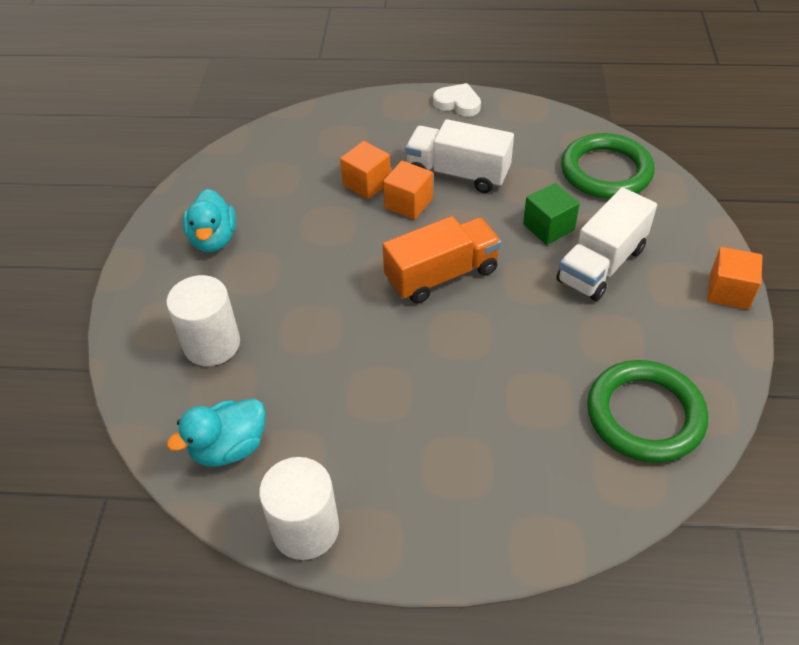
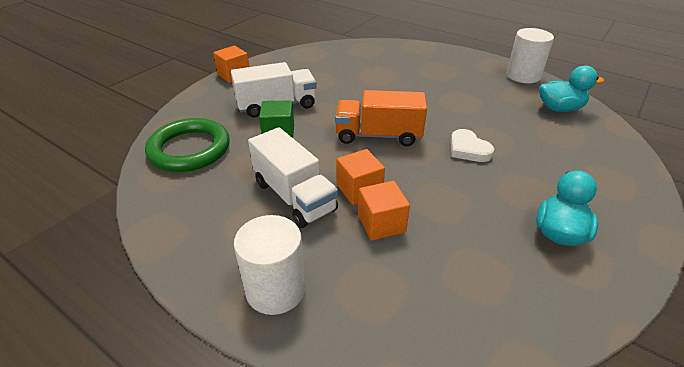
camera: 150 degrees left, 10 degrees down
(212, 344) = (567, 156): white cylinder -> white cylinder (275, 289)
(458, 103) = (205, 274): white heart -> white heart (468, 149)
(645, 415) = (337, 58): green ring -> none

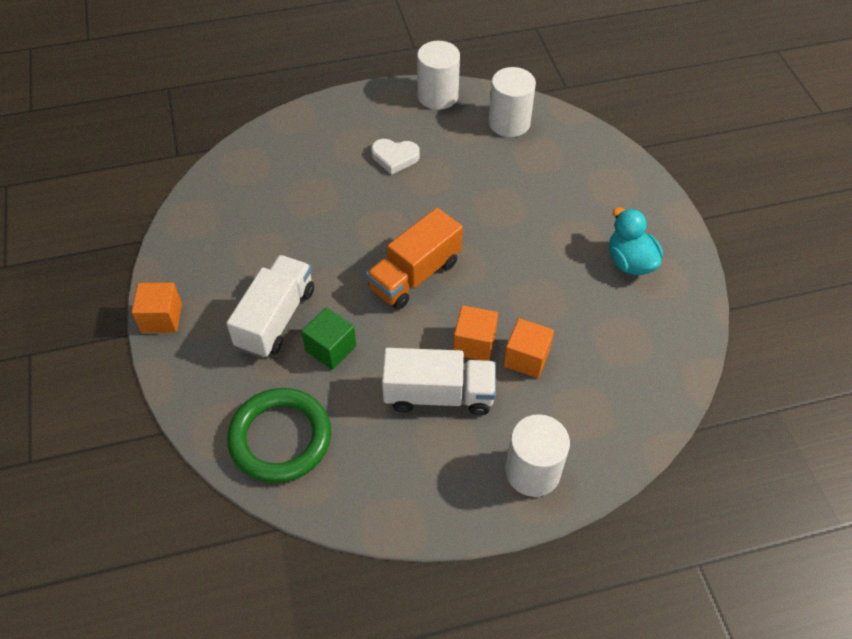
camera: 50 degrees left, 15 degrees up
(468, 149) = (497, 231): white heart -> white heart (395, 157)
(559, 109) = (509, 123): turquoise duck -> white cylinder

